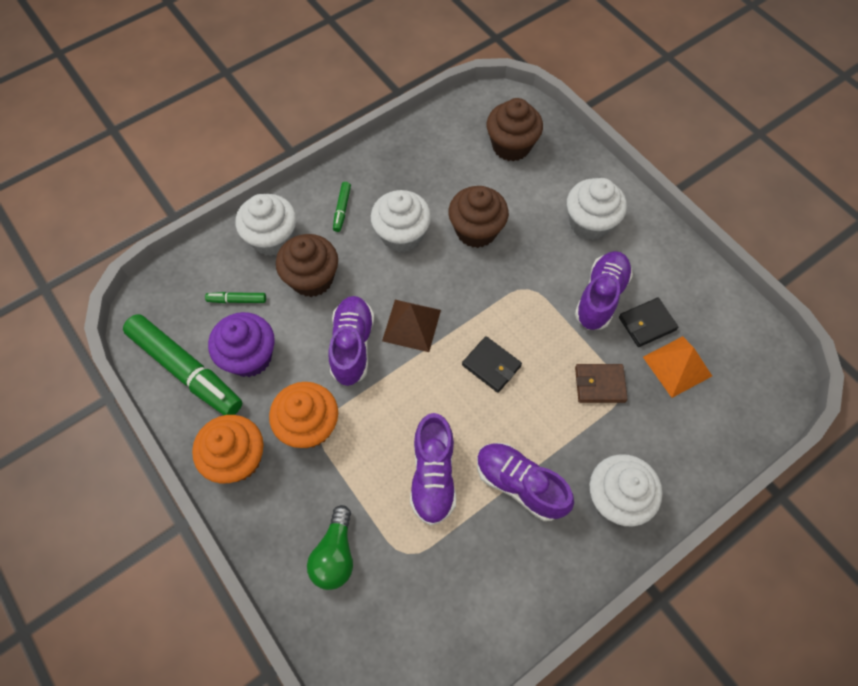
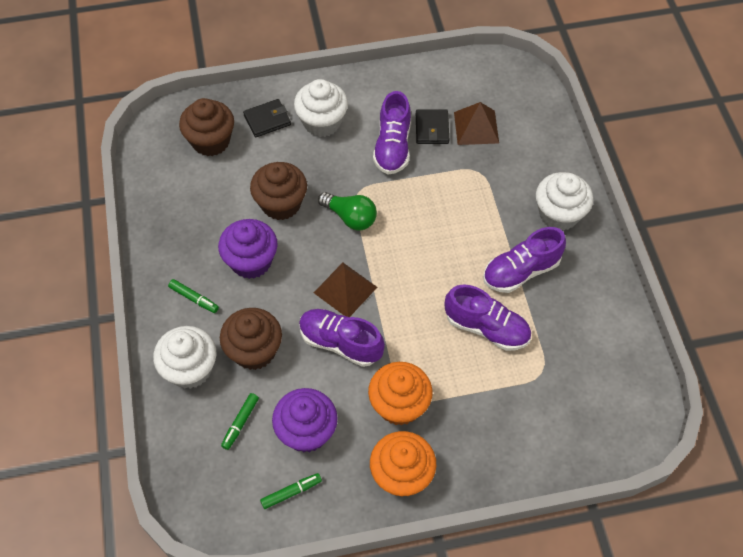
camera: 65 degrees left, 5 degrees down
(186, 370) = (291, 492): green marker -> green marker, size x0.42
(335, 554) = (520, 425): green light bulb -> green light bulb (350, 217)
(402, 235) = (251, 261): white cupcake -> purple cupcake
(491, 365) = (413, 247): black wallet -> black wallet (267, 120)
(599, 384) = (466, 182): brown wallet -> none
(600, 297) = (392, 147): purple shoe -> purple shoe turned 135 degrees counterclockwise
(677, 366) = (476, 127): orange pyramid -> brown pyramid

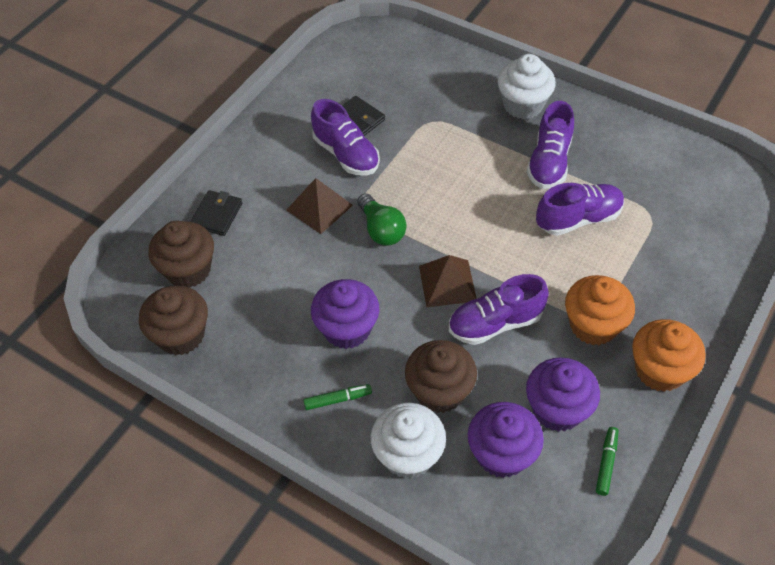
camera: 45 degrees left, 5 degrees down
(240, 423) = (502, 454): green marker -> purple cupcake
(281, 204) = (313, 266): brown cupcake -> brown cupcake (181, 335)
(322, 122) = (266, 181): white cupcake -> none
(350, 217) = (381, 229): green light bulb -> green light bulb turned 75 degrees clockwise
(476, 127) = (389, 93): brown pyramid -> brown pyramid (319, 207)

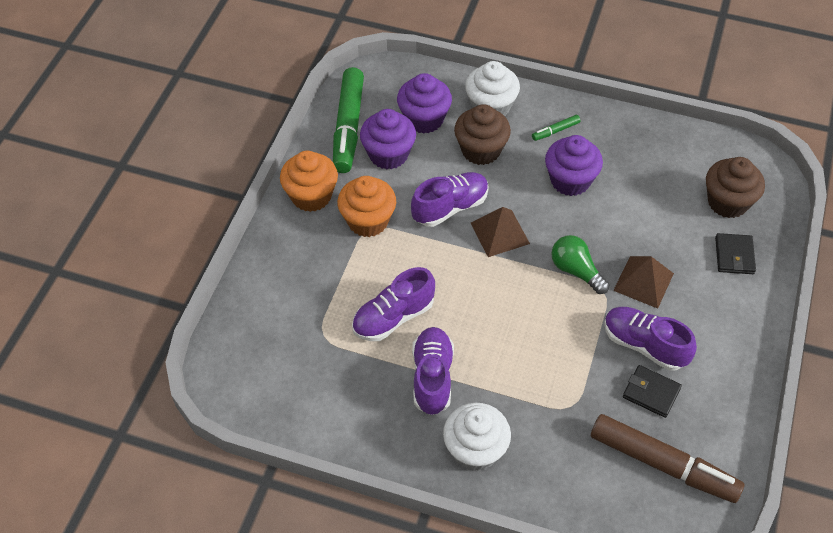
camera: 165 degrees right, 0 degrees up
(181, 335) = (700, 152): brown cupcake -> none
(373, 72) = (663, 464): none -> brown marker
(606, 463) = (348, 127): green marker -> green marker, size x2.37

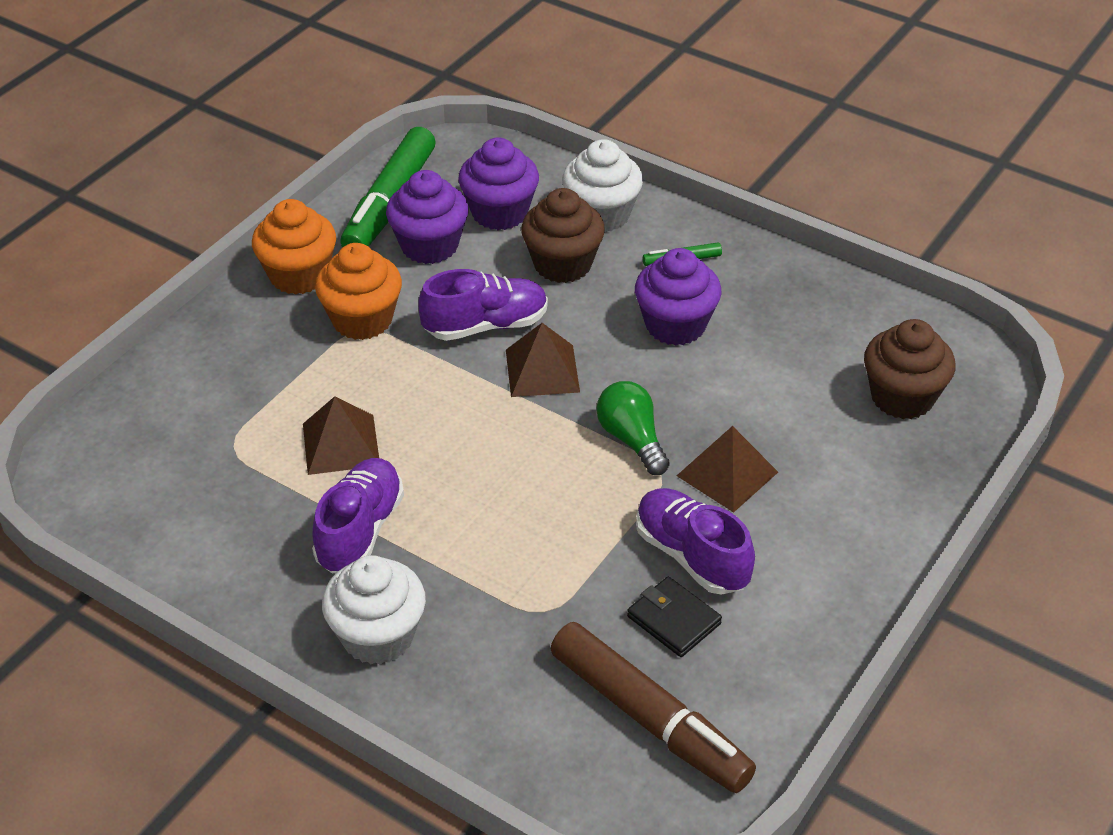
camera: 15 degrees right, 10 degrees down
(393, 317) = (341, 444): purple shoe -> brown pyramid
(734, 256) = (882, 468): black wallet -> none

